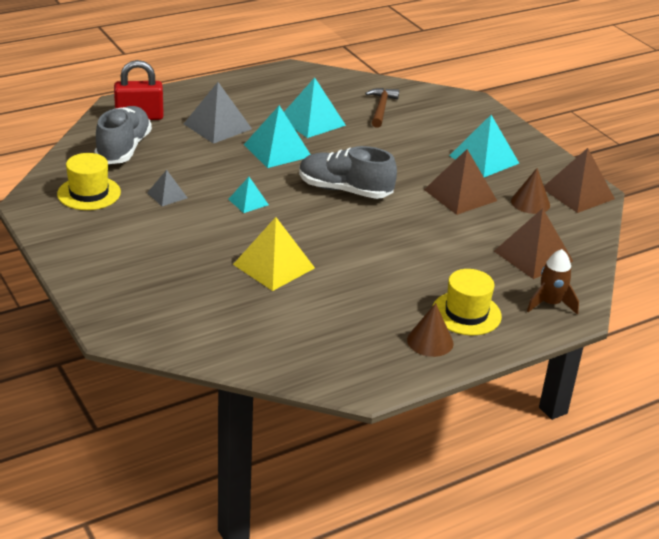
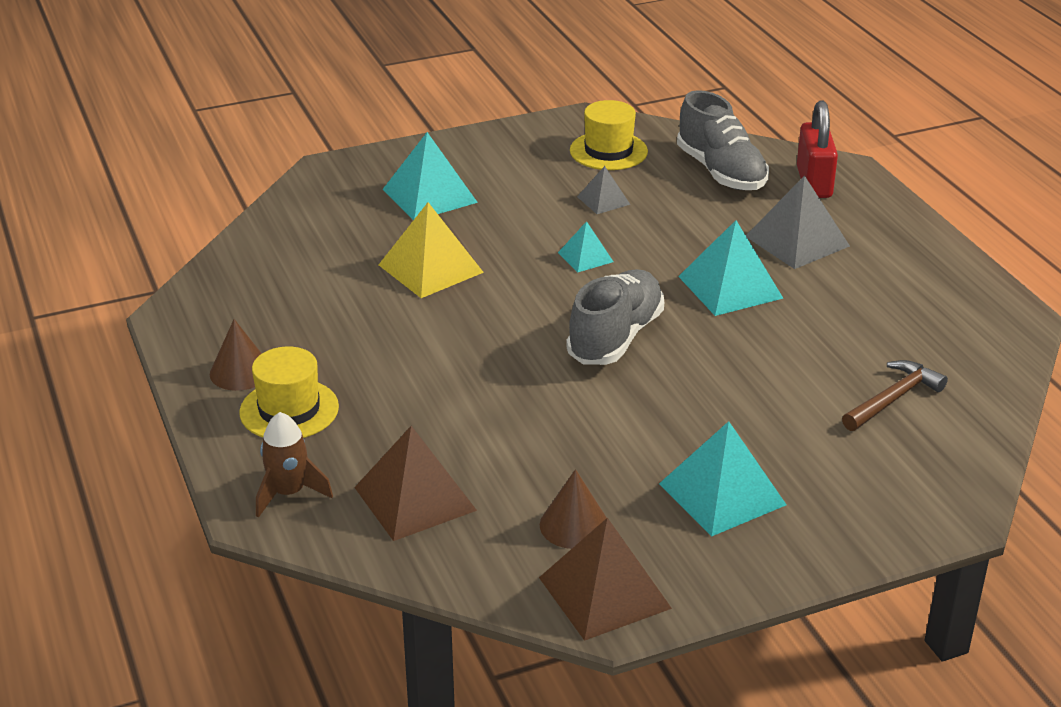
camera: 100 degrees right, 0 degrees up
(124, 149) = (721, 172): grey shoe -> grey shoe turned 45 degrees clockwise
(312, 121) = (829, 323): turquoise pyramid -> turquoise pyramid (429, 195)
(381, 108) = (893, 399): brown hammer -> brown hammer turned 60 degrees counterclockwise
(460, 195) = (601, 449): brown pyramid -> none

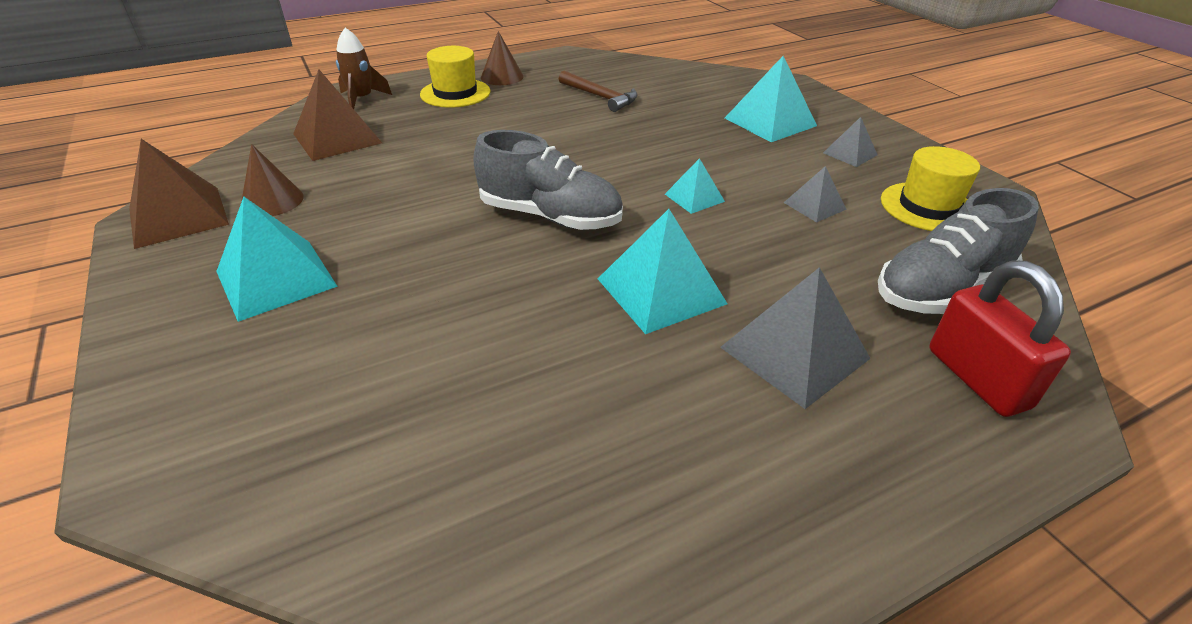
camera: 85 degrees right, 5 degrees up
(431, 268) = (650, 128): yellow pyramid -> none
(509, 166) = (850, 154): none -> grey pyramid
(814, 182) = (977, 378): red padlock -> red padlock turned 75 degrees clockwise
(893, 399) = (411, 429): brown hammer -> brown hammer (600, 97)

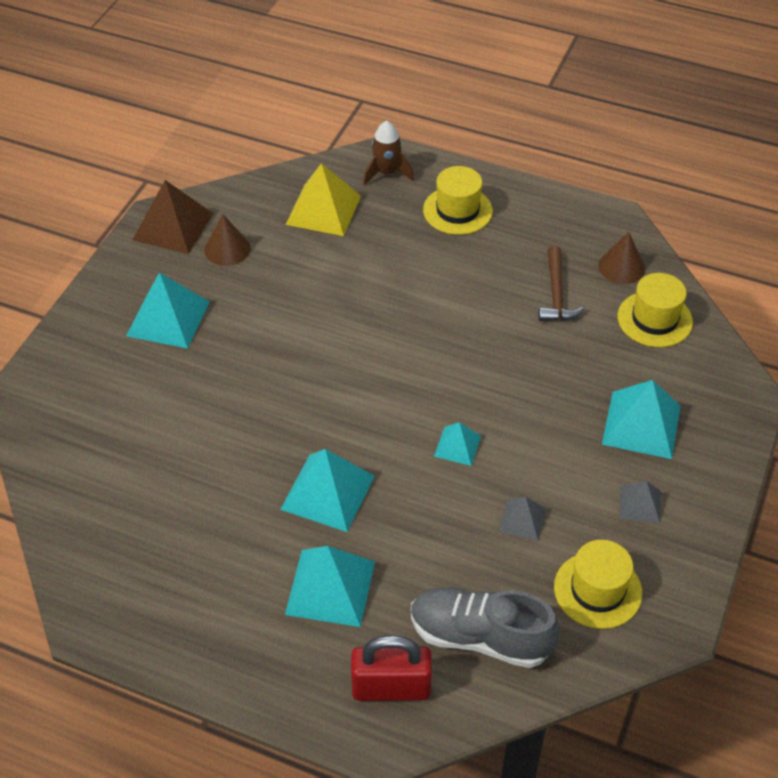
camera: 50 degrees right, 10 degrees up
(337, 138) = (323, 210): brown pyramid -> yellow pyramid
(502, 77) = (518, 213): brown cone -> brown cone (621, 267)
(550, 216) = (350, 387): grey shoe -> none
(678, 79) = (654, 319): none -> yellow hat
(794, 352) = (330, 587): grey pyramid -> turquoise pyramid
(977, 378) = (391, 687): red padlock -> red padlock turned 60 degrees clockwise

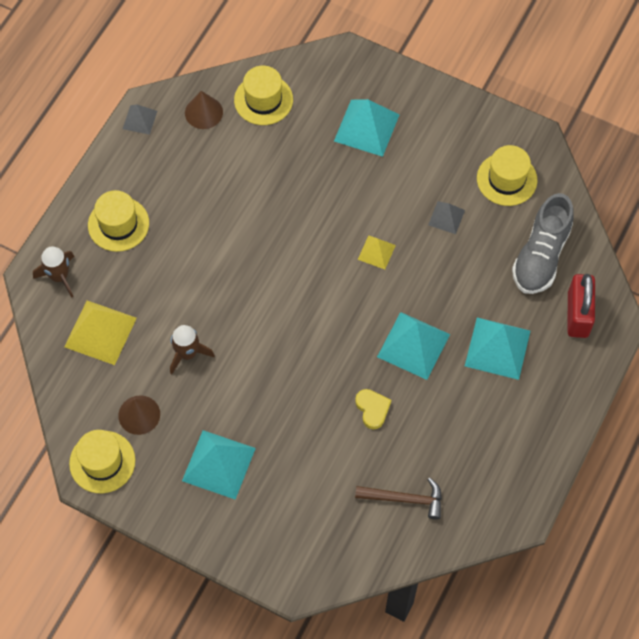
camera: 85 degrees left, 15 degrees up
(173, 226) = (102, 462): brown pyramid -> yellow hat
(237, 454) = (372, 409): none -> yellow heart
(302, 281) = (187, 353): none -> brown rocket
(457, 446) = (376, 252): turquoise pyramid -> yellow pyramid
(556, 294) = (228, 163): brown hammer -> brown hammer (405, 499)
(640, 504) = (437, 141): grey pyramid -> grey pyramid (140, 120)

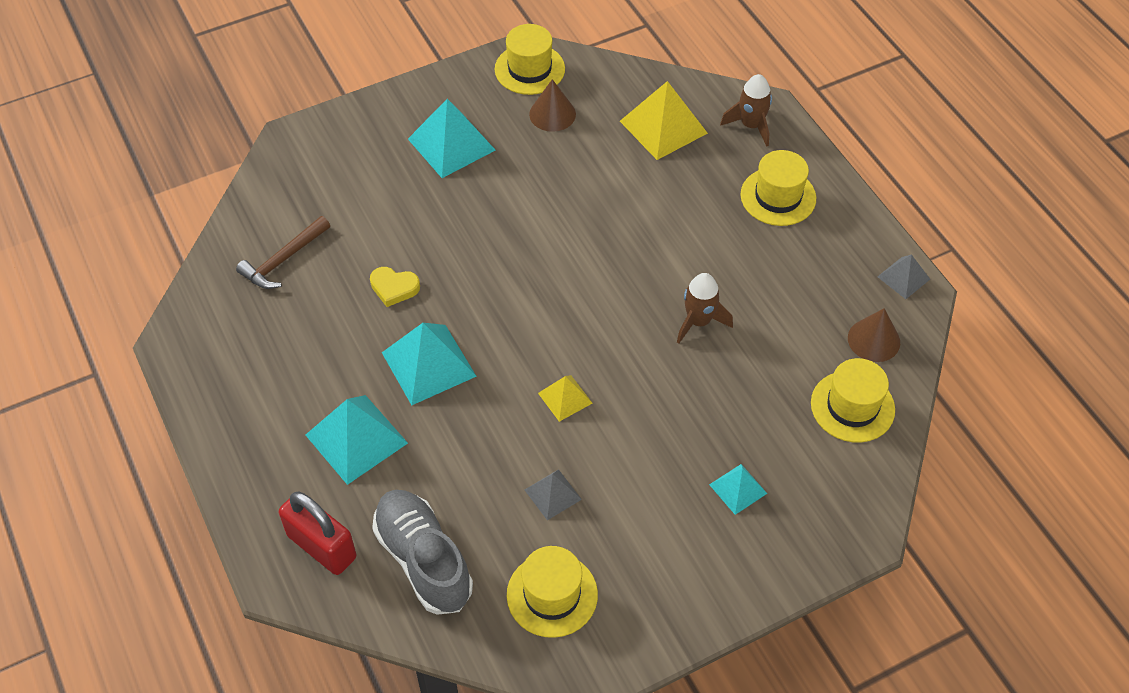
camera: 125 degrees right, 10 degrees down
(187, 353) = (584, 178): brown rocket -> brown rocket (699, 321)
(366, 127) = (738, 489): turquoise pyramid -> turquoise pyramid, size x0.55

